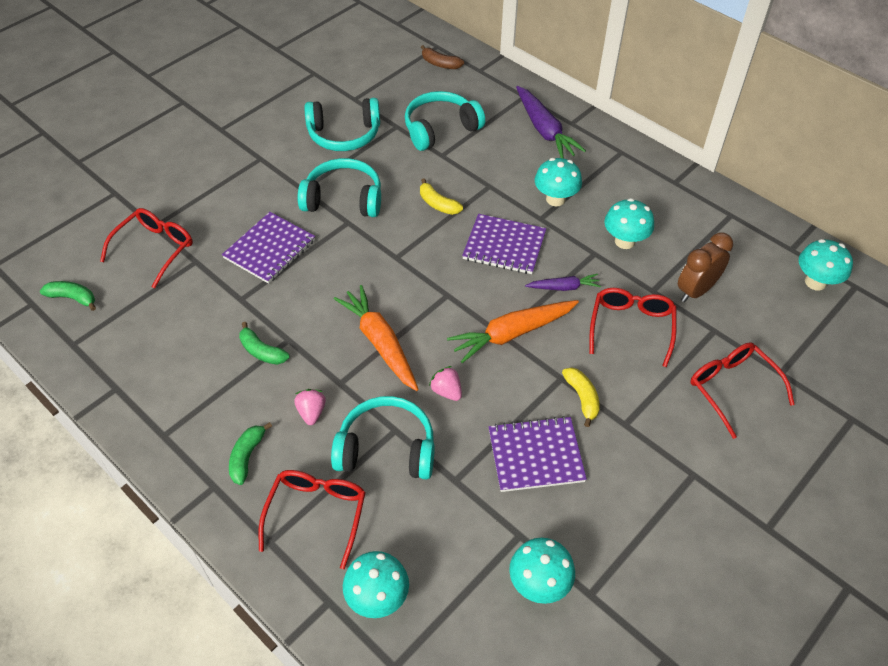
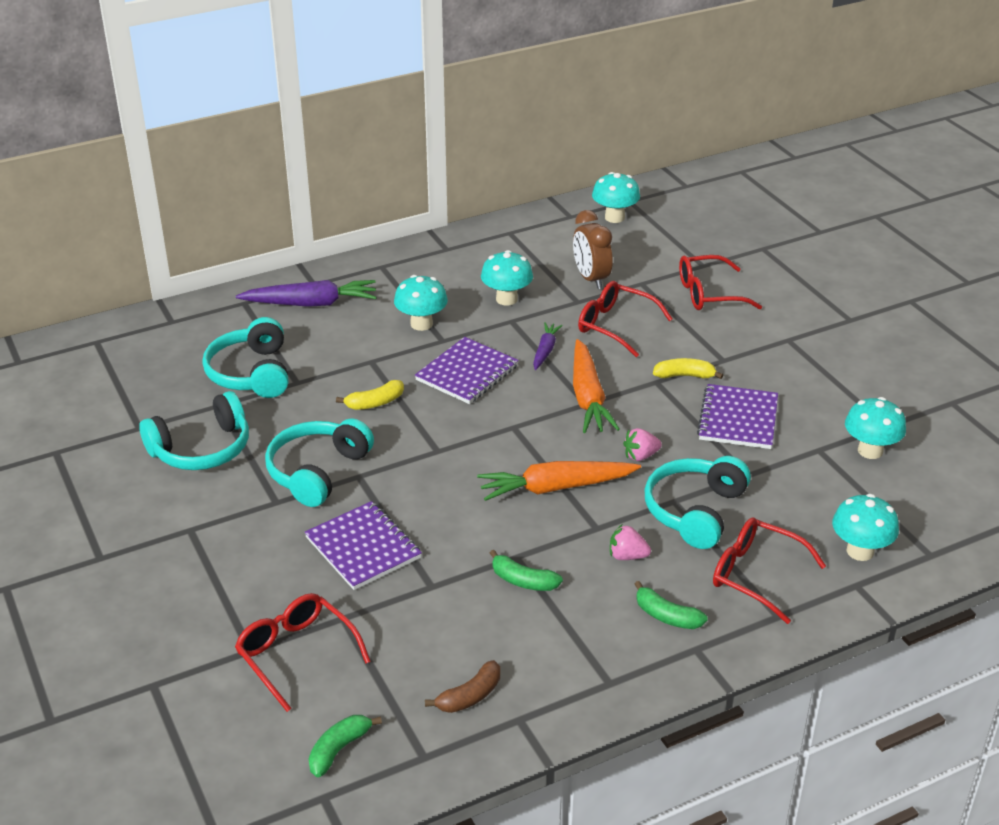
camera: 70 degrees left, 15 degrees down
(262, 351) = (523, 581): green banana -> green banana turned 60 degrees clockwise
(344, 135) = (202, 449): turquoise headphones -> turquoise headphones turned 45 degrees clockwise
(440, 64) = (133, 347): brown banana -> brown banana (469, 696)

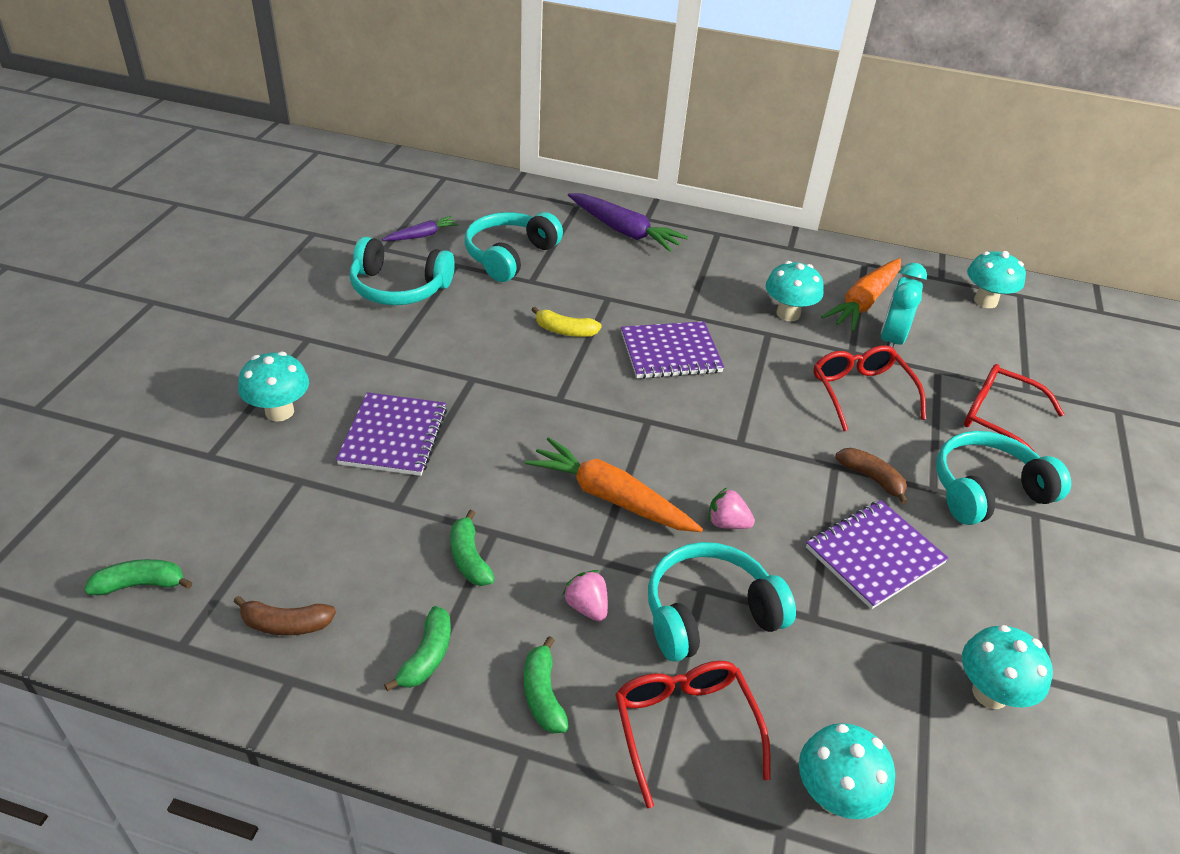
camera: 40 degrees right, 5 degrees up
(296, 654) = (230, 483): red glasses -> none
(317, 471) = (448, 355): turquoise headphones -> turquoise headphones (986, 490)
(421, 324) = (687, 293): turquoise mushroom -> turquoise mushroom (279, 411)
(545, 350) = (764, 375): purple carrot -> purple carrot (422, 235)
(577, 647) = (427, 656): none -> green banana
(588, 397) = (749, 438): orange carrot -> orange carrot (863, 303)
(591, 279) = (891, 340): brown clock -> turquoise clock
(685, 375) = (871, 478): yellow banana -> brown banana

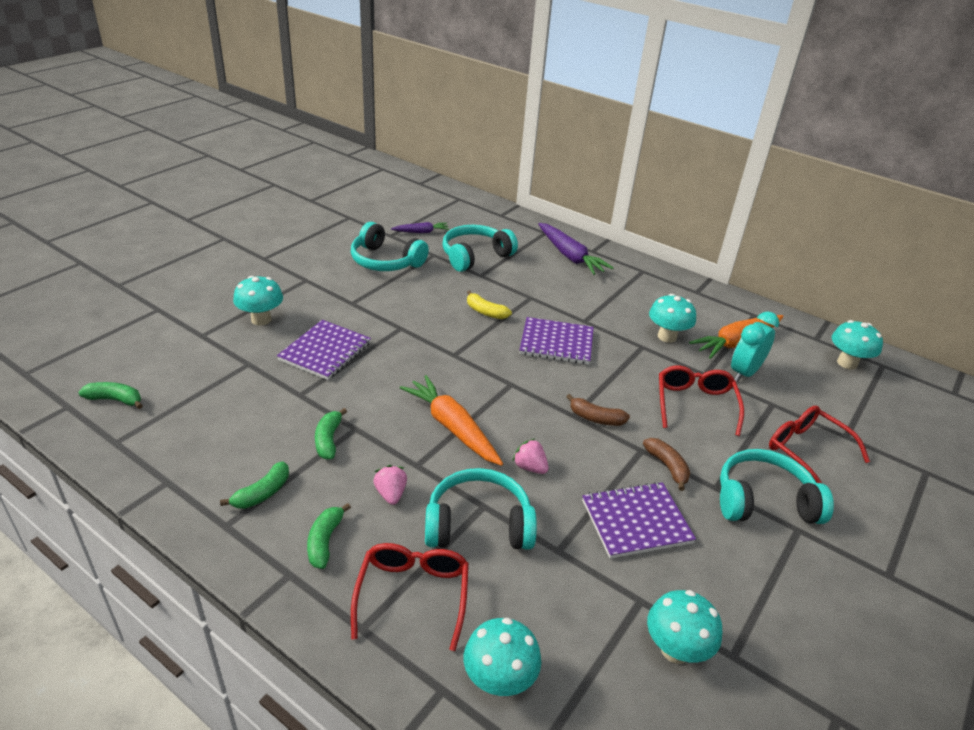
camera: 20 degrees right, 5 degrees down
(286, 624) = (186, 447): brown banana -> brown banana (595, 418)

